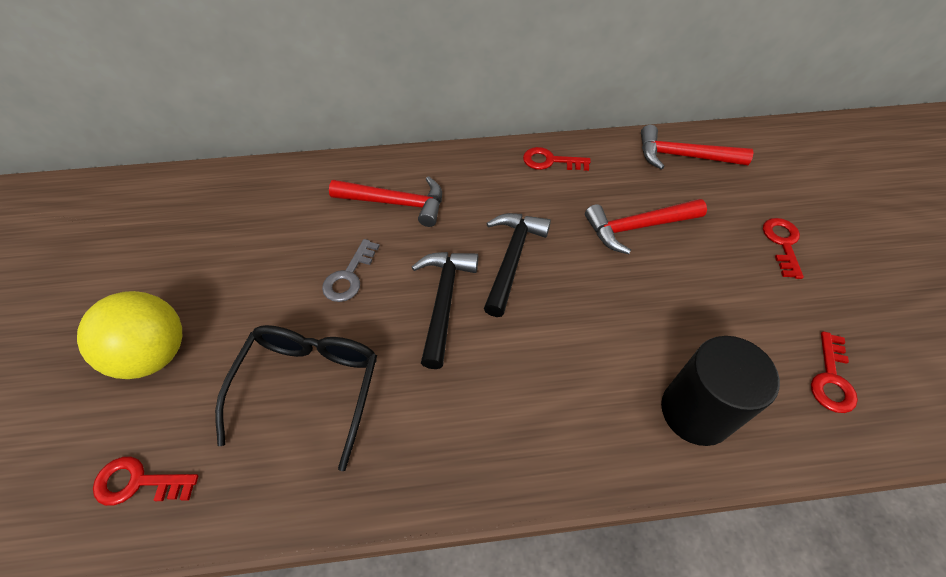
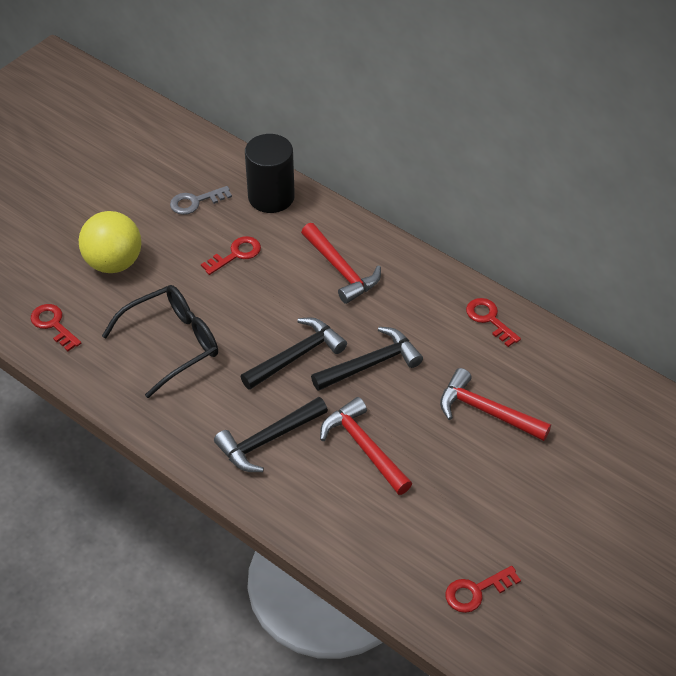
camera: 45 degrees right, 5 degrees down
(349, 276) = (259, 297): grey key -> grey key (196, 202)
(513, 403) = (268, 440): none -> black hammer
(683, 156) = (602, 392): red hammer -> red hammer (364, 447)
(696, 411) = (364, 532): black cylinder -> black cylinder (271, 197)
(782, 244) = (579, 504): red key -> red key (236, 254)

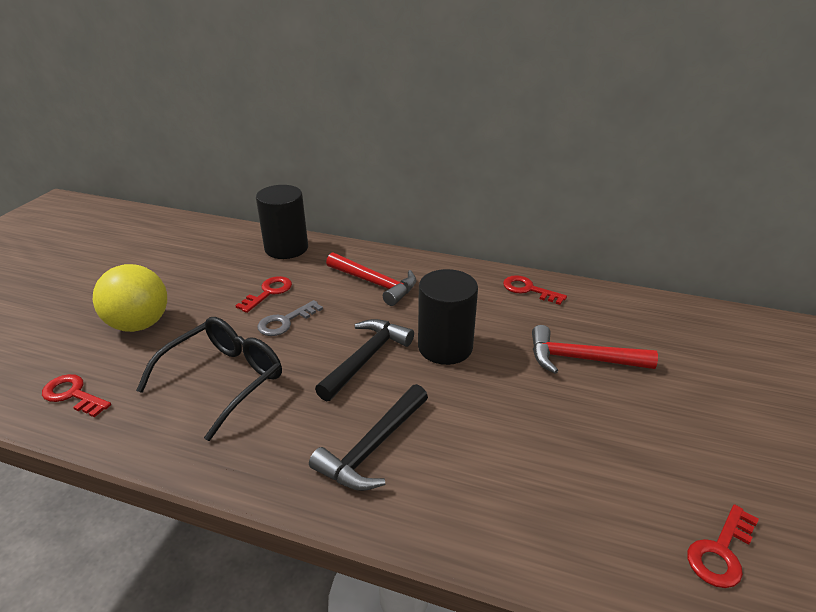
camera: 20 degrees left, 15 degrees down
(196, 202) = (215, 264): grey key -> grey key (285, 321)
(364, 447) = (484, 424): red hammer -> none
(371, 364) = (445, 347): black hammer -> black cylinder

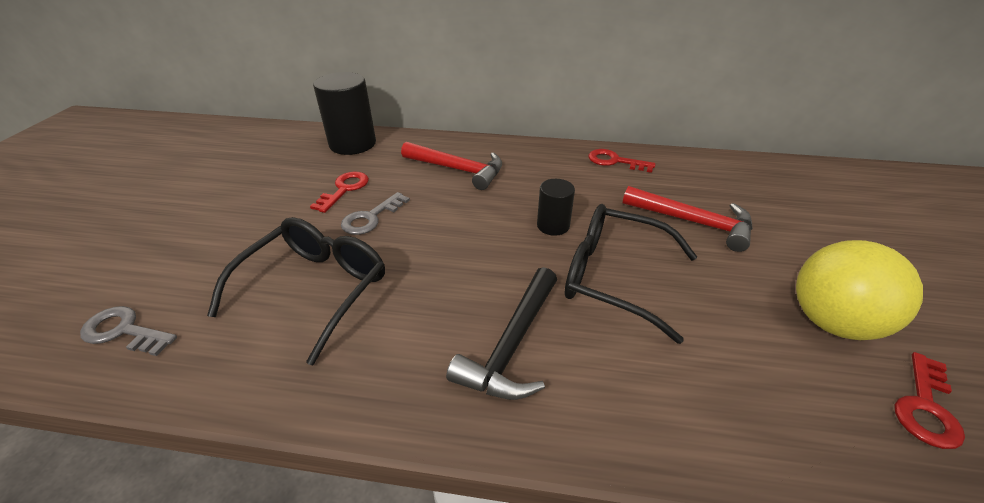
camera: 10 degrees left, 5 degrees up
(73, 395) = (124, 331): red key -> grey key
(140, 324) = (199, 238): yellow ball -> yellow ball (831, 322)
(366, 358) = (473, 246): black hammer -> none
(445, 347) = (553, 225): black cylinder -> black cylinder, size x0.56
(484, 401) = (615, 277): none -> black glasses
(581, 359) = (693, 222): red hammer -> red hammer turned 150 degrees counterclockwise

